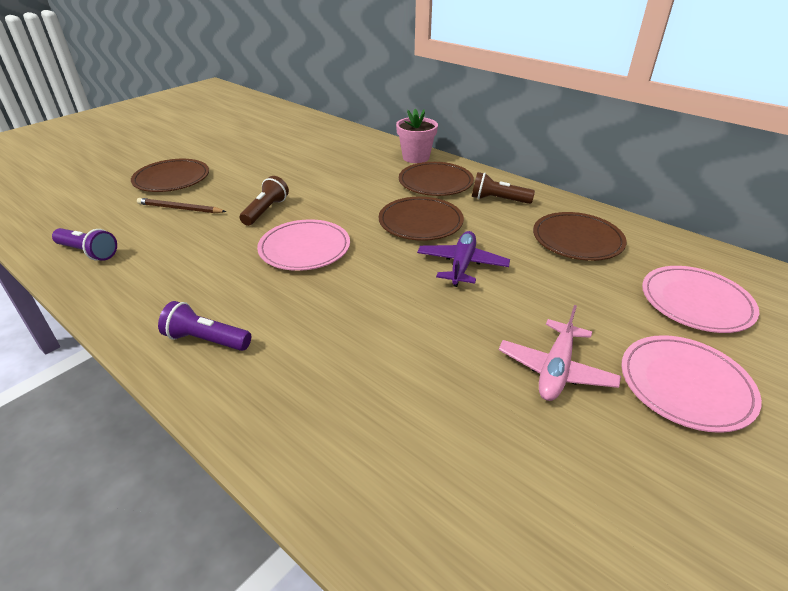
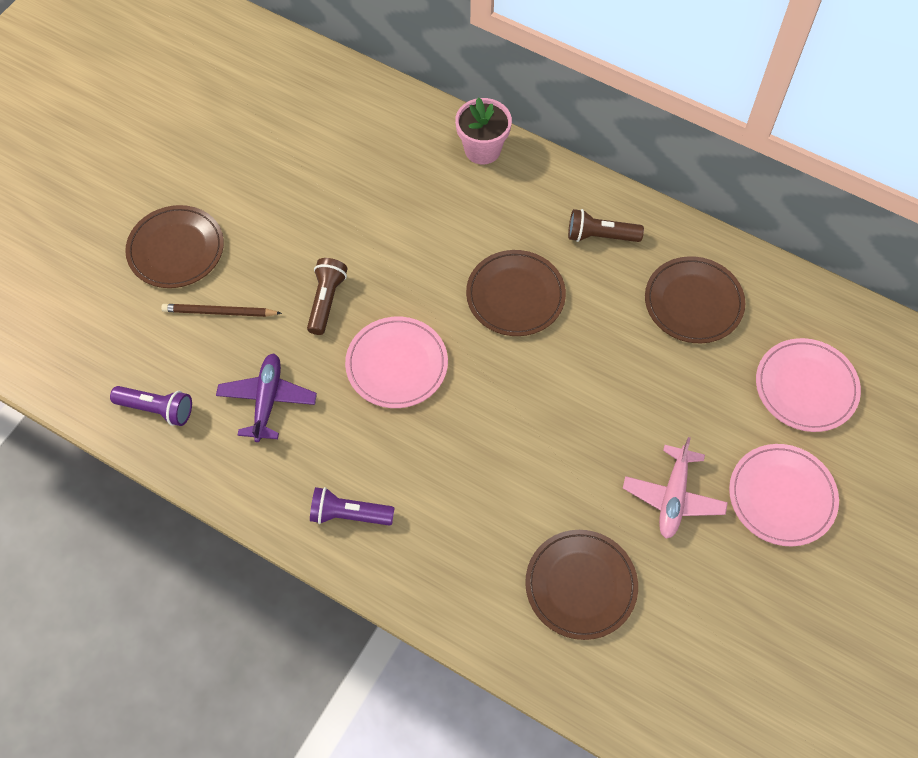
camera: 10 degrees left, 25 degrees up
(435, 182) = (518, 208): brown plate -> brown plate (581, 585)
(462, 265) = (573, 366): purple plane -> purple plane (267, 400)

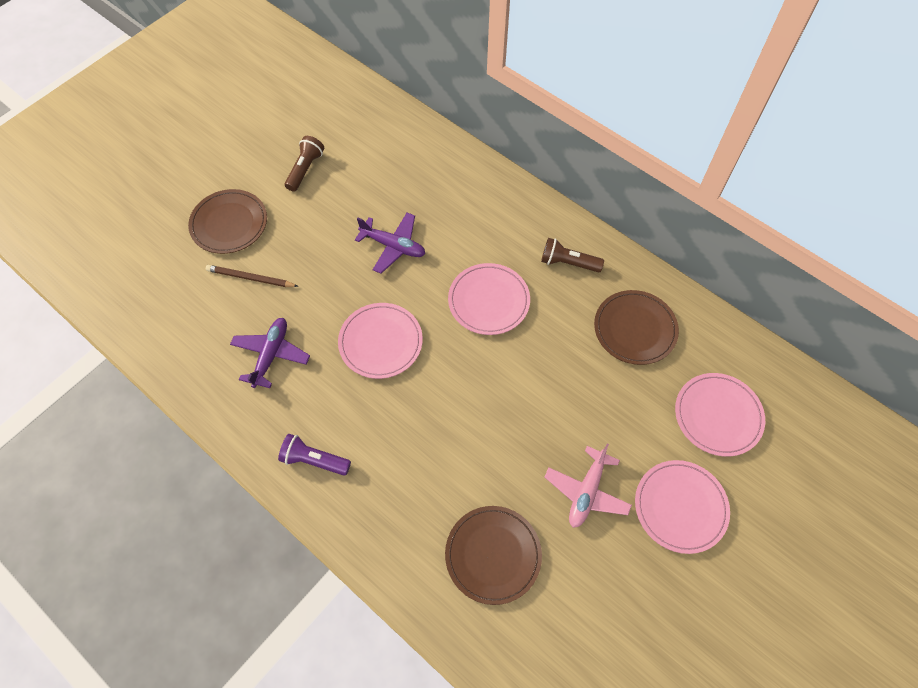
camera: 10 degrees right, 0 degrees up
(157, 409) = (183, 348): purple flashlight -> none
(326, 301) = (336, 282): brown flashlight -> brown flashlight (305, 169)
(386, 247) = (393, 246): none -> purple plane
(482, 149) = (486, 180): pink flower pot -> none
(515, 295) = (488, 301): brown plate -> pink plate

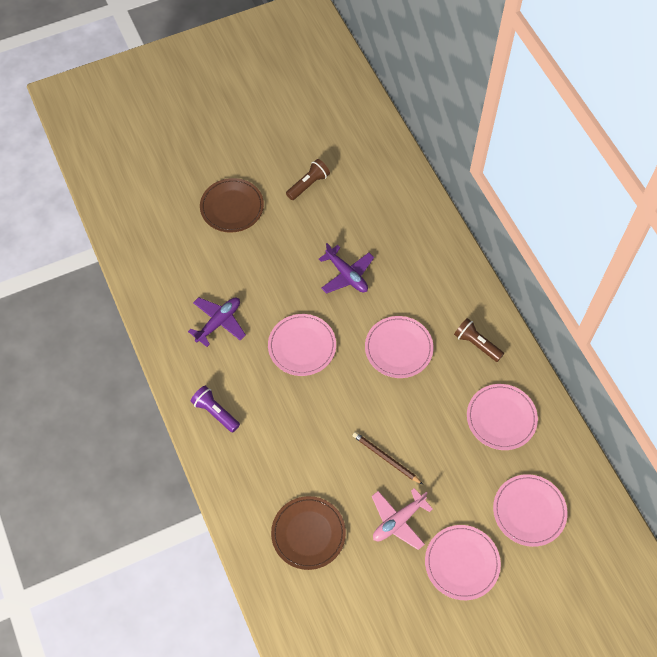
camera: 25 degrees right, 0 degrees up
(250, 278) = (229, 257): brown pencil -> brown pencil (385, 458)
(635, 329) = (501, 418): brown plate -> pink plate

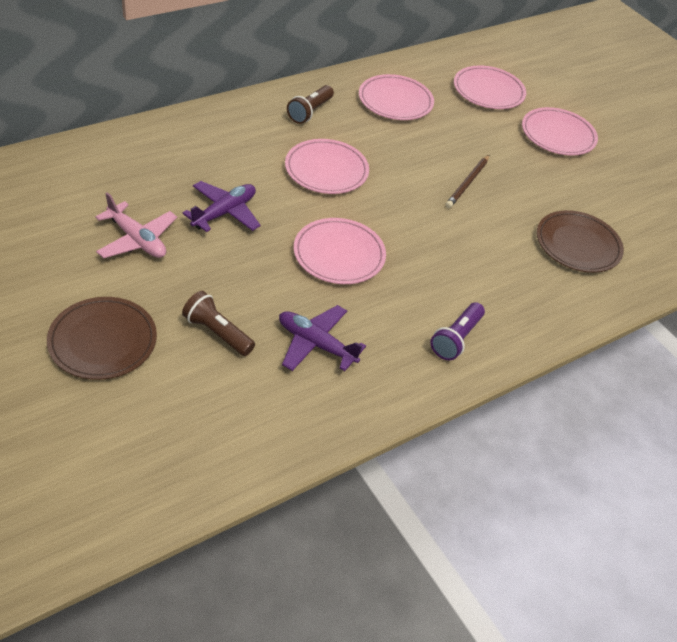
camera: 105 degrees left, 15 degrees down
(308, 184) = (65, 252): brown flashlight -> brown flashlight (217, 332)
(398, 521) = (534, 176): pink plane -> pink plane (137, 240)

